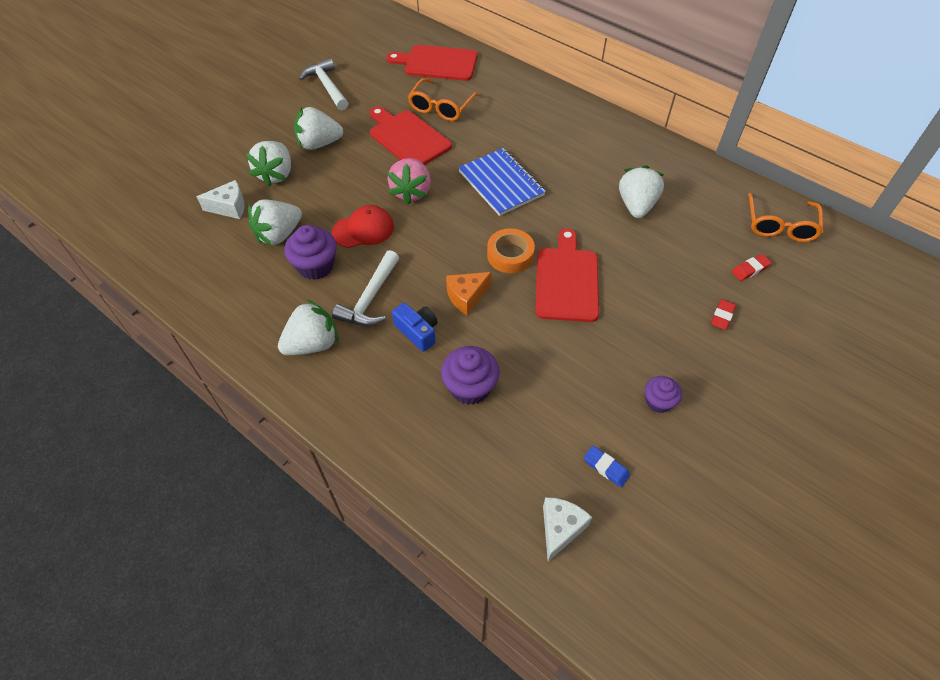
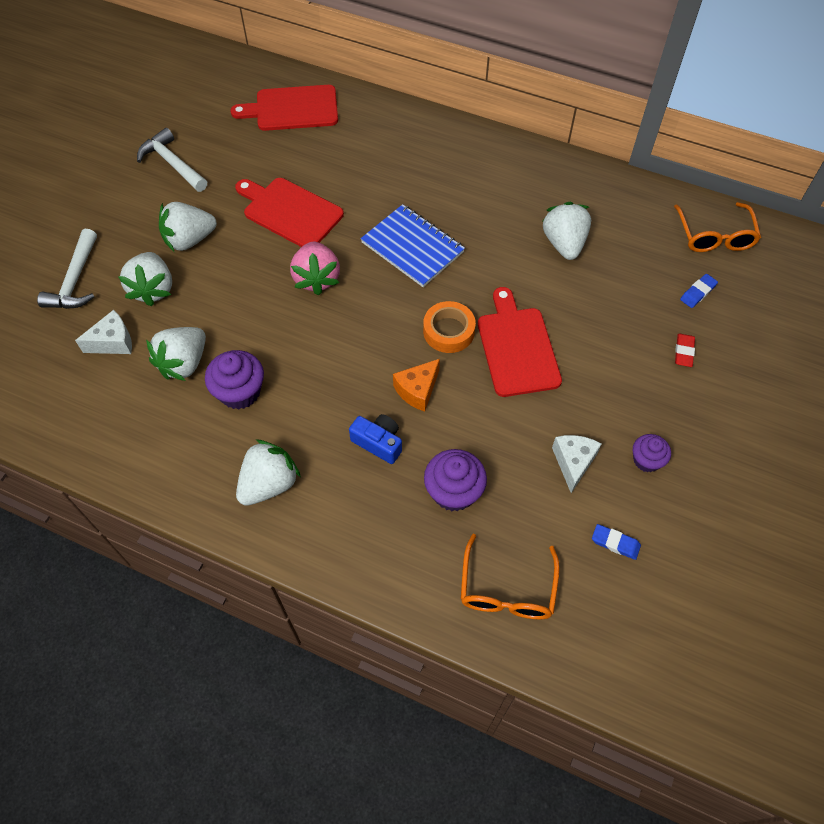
camera: 15 degrees left, 5 degrees up
(363, 229) = (278, 336): red cap -> none
(370, 298) = (314, 416): white hammer -> white hammer (75, 280)
(441, 107) = (315, 165): orange glasses -> orange glasses (507, 589)
(560, 529) = (589, 618): white cheese -> white cheese (573, 463)
(750, 269) = (698, 293): red eraser -> blue eraser

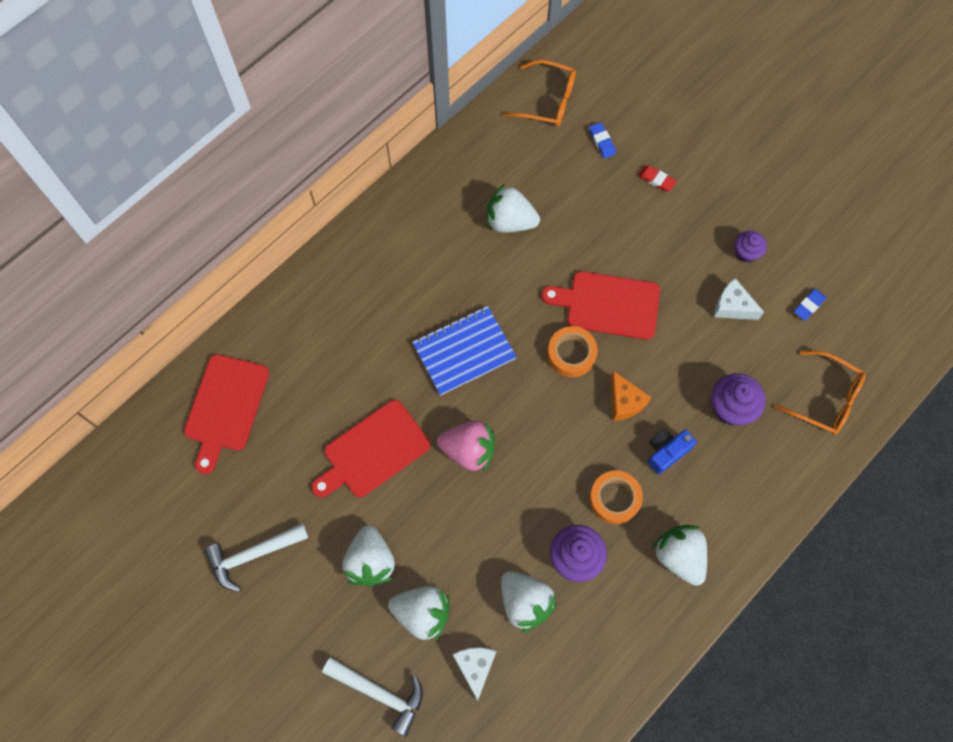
camera: 70 degrees left, 10 degrees up
(311, 409) = (614, 498): none -> orange tape

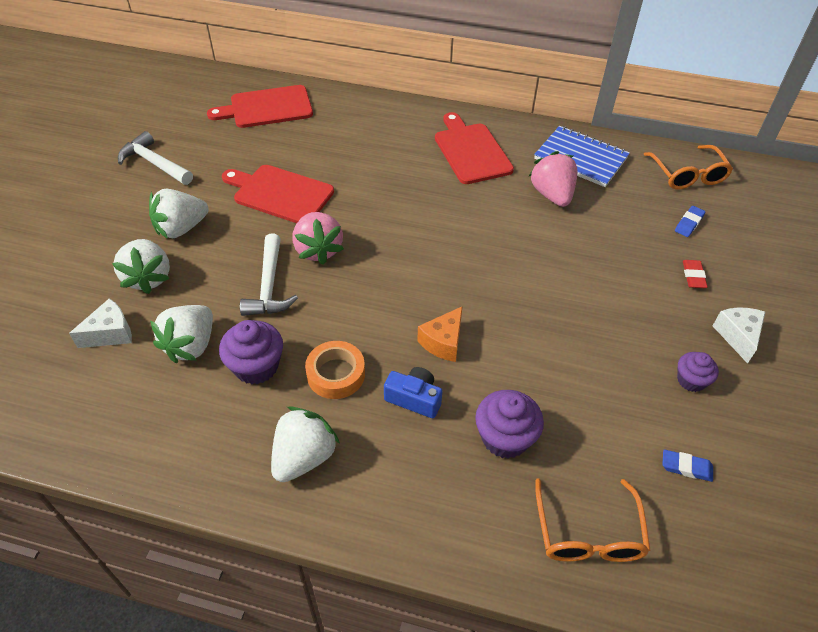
camera: 60 degrees right, 20 degrees down
(380, 693) = (63, 278): white hammer -> white hammer (269, 286)
(464, 351) = (408, 212): blue notebook -> blue notebook (581, 158)
(510, 221) = (552, 195): white strawberry -> pink strawberry
(571, 354) = (461, 283): orange tape -> none
(608, 305) = (532, 290): red cutting board -> red cutting board (471, 151)
(732, 306) = (619, 392): white cheese -> white cheese (738, 336)

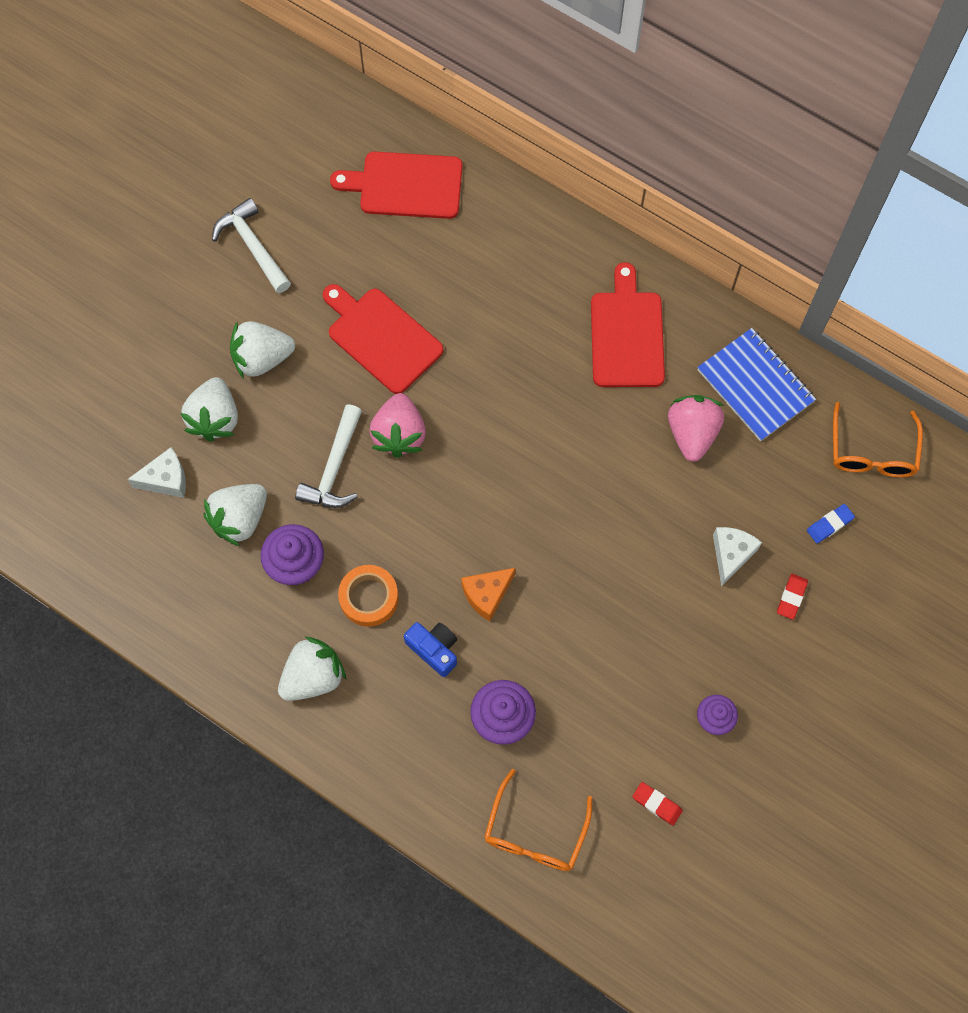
camera: 20 degrees right, 20 degrees up
(686, 467) = (657, 804): blue eraser -> red eraser
(738, 336) = (793, 686): white cheese -> white cheese (731, 555)

